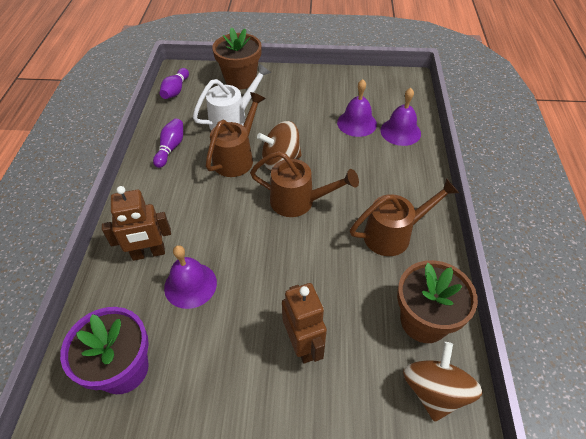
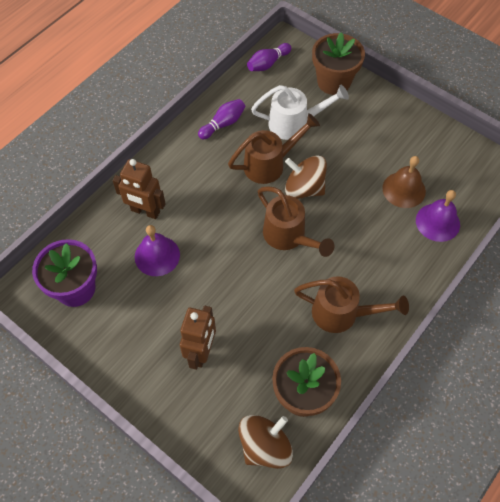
camera: 35 degrees right, 10 degrees up
(357, 123) = (404, 189): purple bell -> brown bell

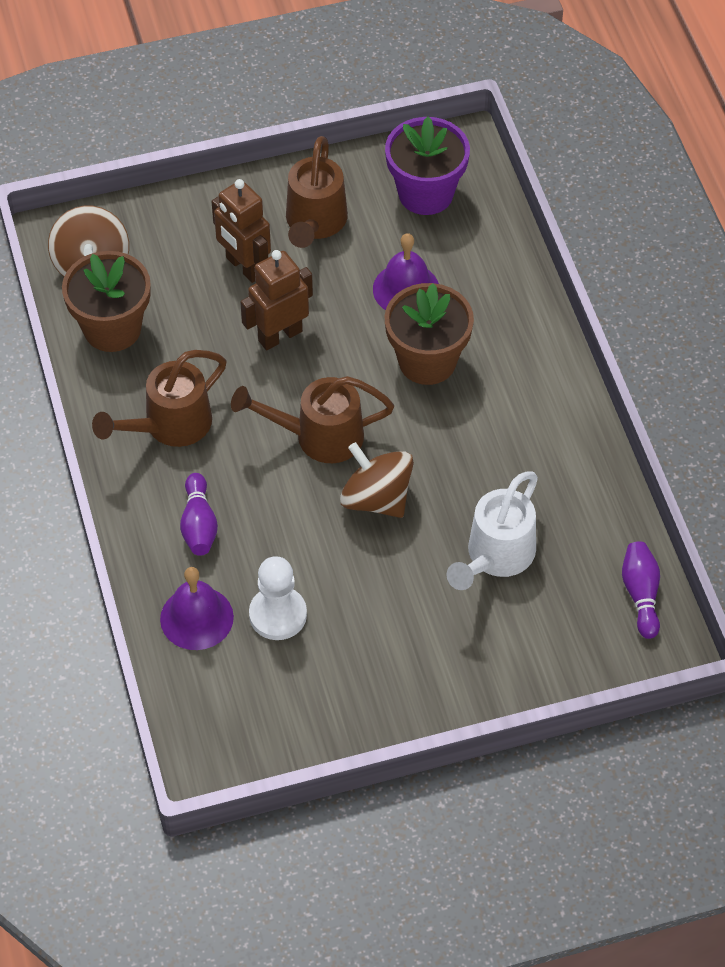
camera: 125 degrees right, 5 degrees down
(145, 211) = (482, 309): brown robot -> brown robot (280, 335)
(223, 124) = (563, 470): purple bowling pin -> purple bowling pin (199, 524)
(269, 164) = (448, 483): brown watering can -> brown watering can (314, 223)
(304, 188) = (376, 498): brown spinning top -> brown spinning top turned 105 degrees counterclockwise
(333, 82) = (537, 659): brown flower pot -> brown flower pot (427, 361)
(404, 189) = (278, 615): brown bell -> white pawn

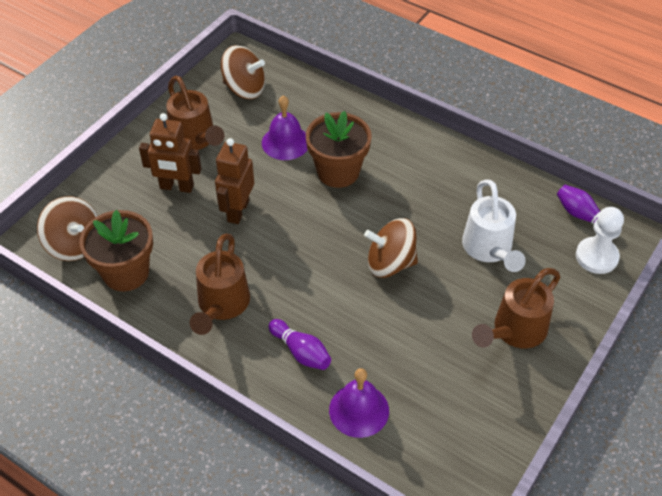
camera: 40 degrees left, 5 degrees down
(278, 615) = (406, 371): white pawn -> white pawn (596, 257)
(319, 436) = (320, 251): brown watering can -> brown watering can (515, 331)
(425, 193) = (244, 89): purple flower pot -> brown spinning top

